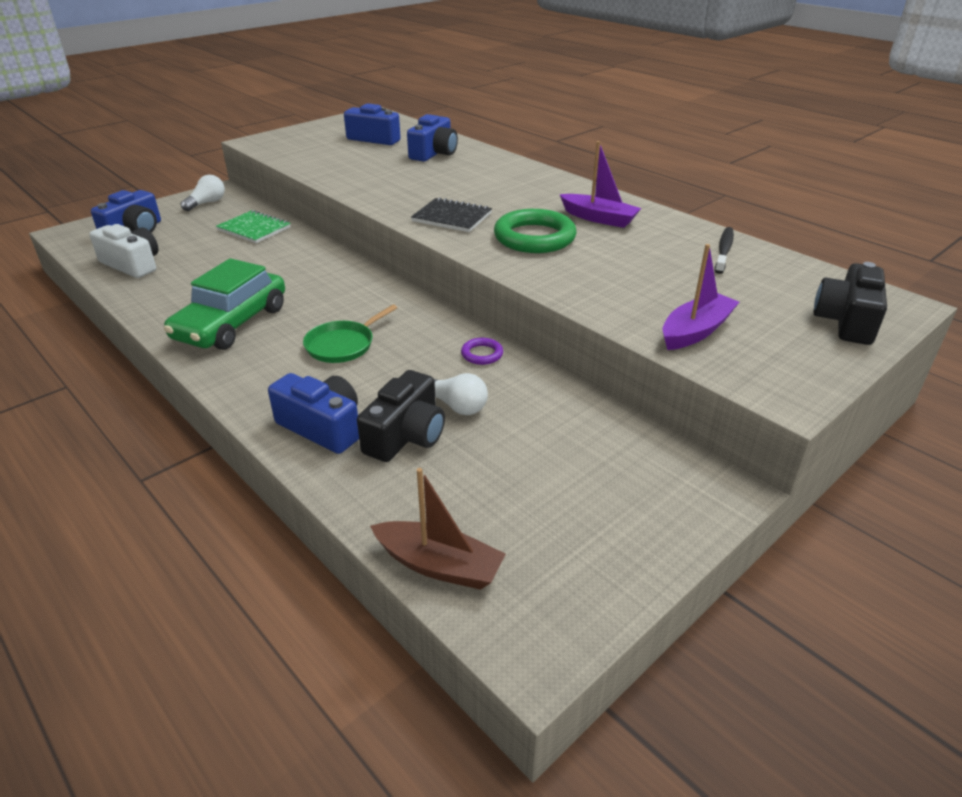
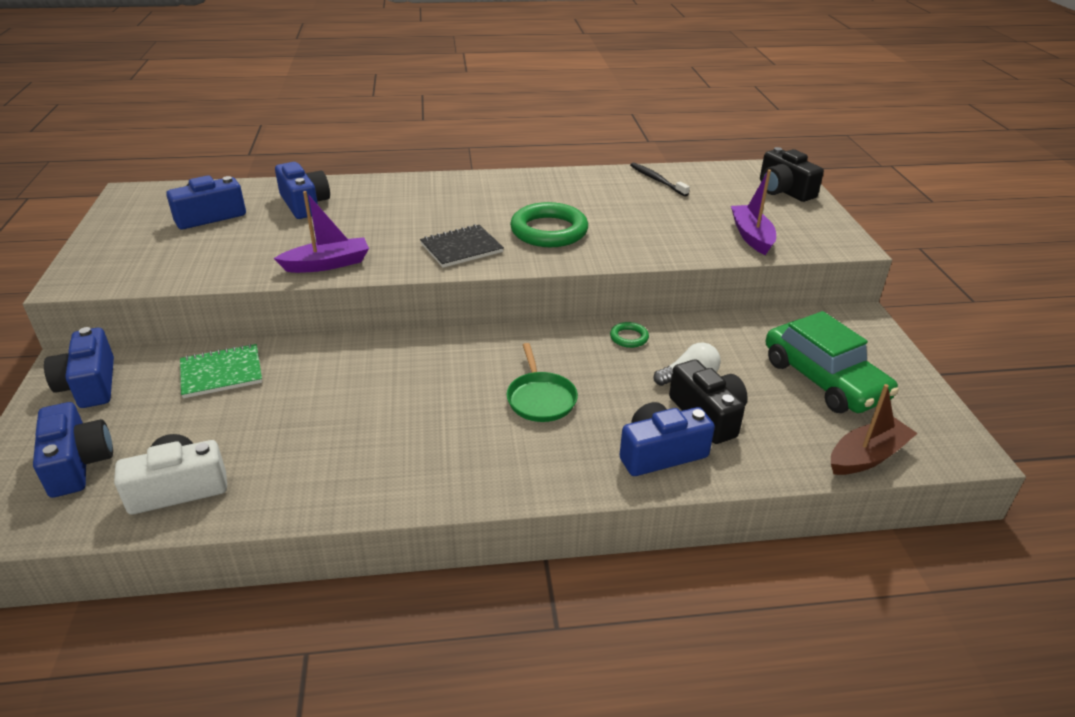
camera: 55 degrees left, 0 degrees up
(207, 203) = (90, 384): white light bulb -> blue camera
(232, 323) = (423, 452): green car -> green car (824, 379)
(482, 354) = (629, 337): purple ring -> green ring
(599, 218) = (550, 195): purple boat -> purple boat (327, 264)

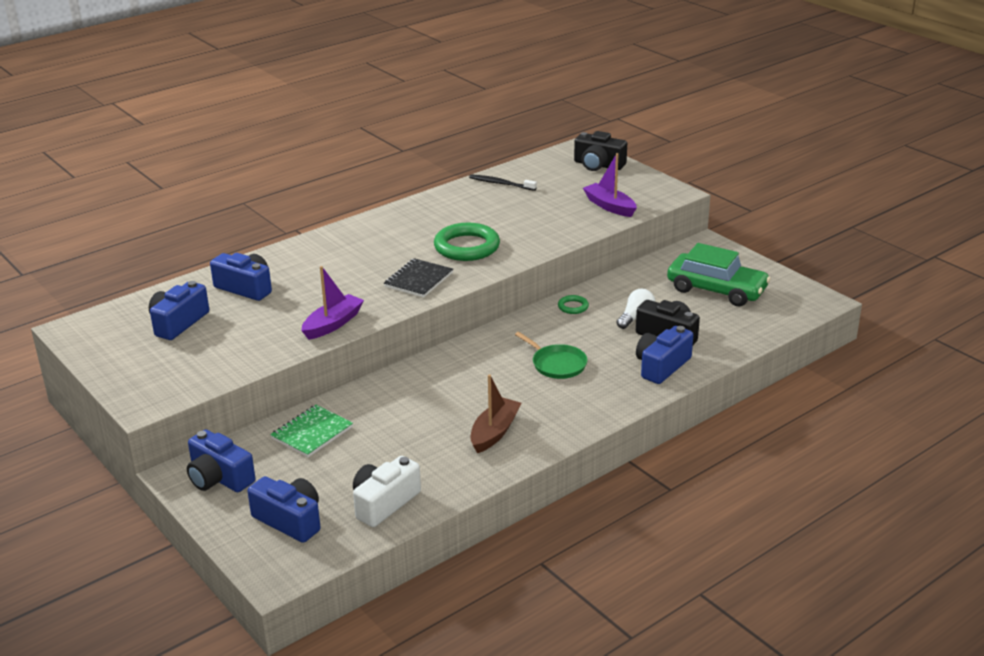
camera: 30 degrees left, 5 degrees down
(867, 456) = (775, 324): brown boat -> brown boat (494, 432)

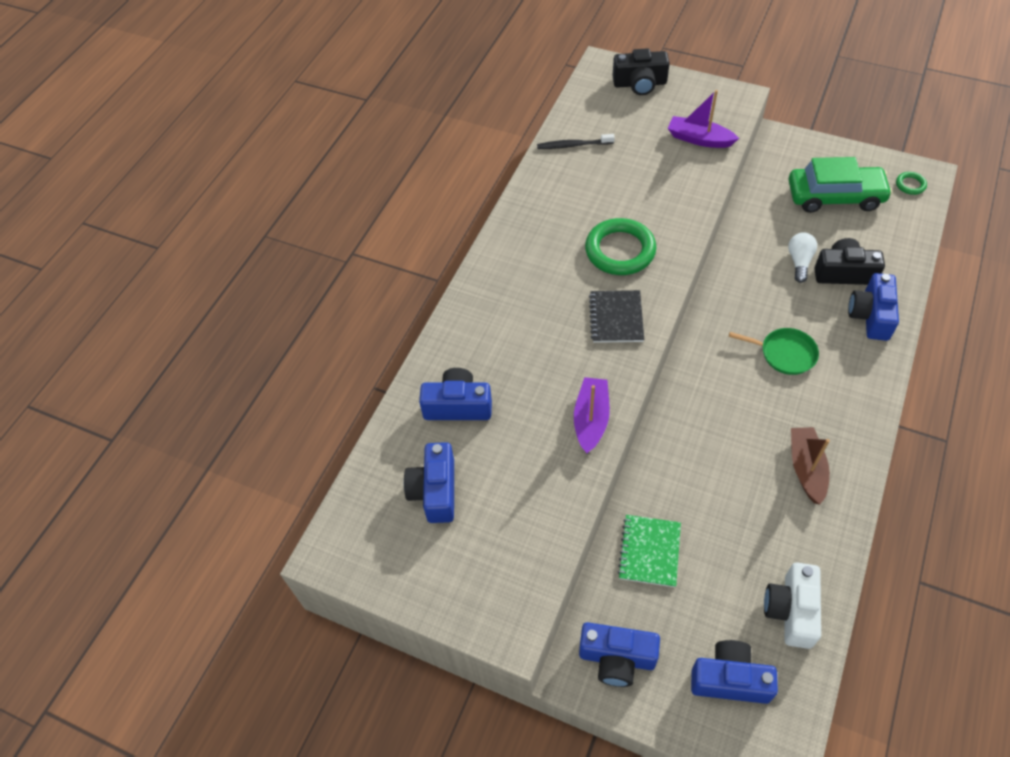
camera: 25 degrees left, 25 degrees up
(573, 307) = (736, 271): green ring -> green ring (910, 185)

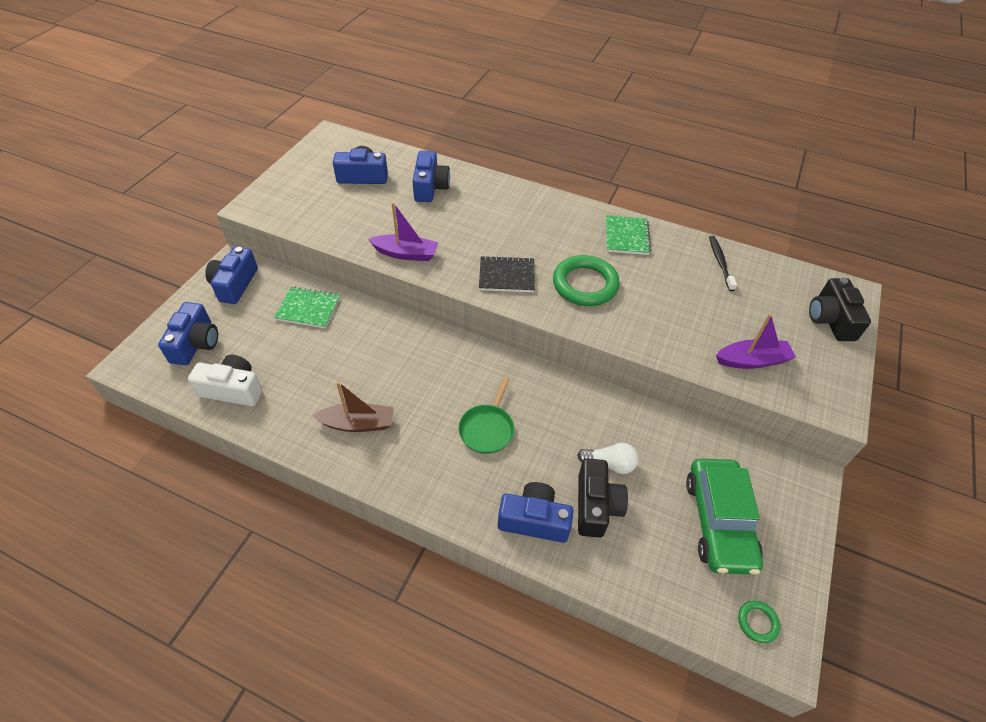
camera: 85 degrees right, 5 degrees down
(540, 213) = (626, 236): none -> green notebook
(699, 139) = (752, 360): purple boat -> purple boat turned 60 degrees clockwise

